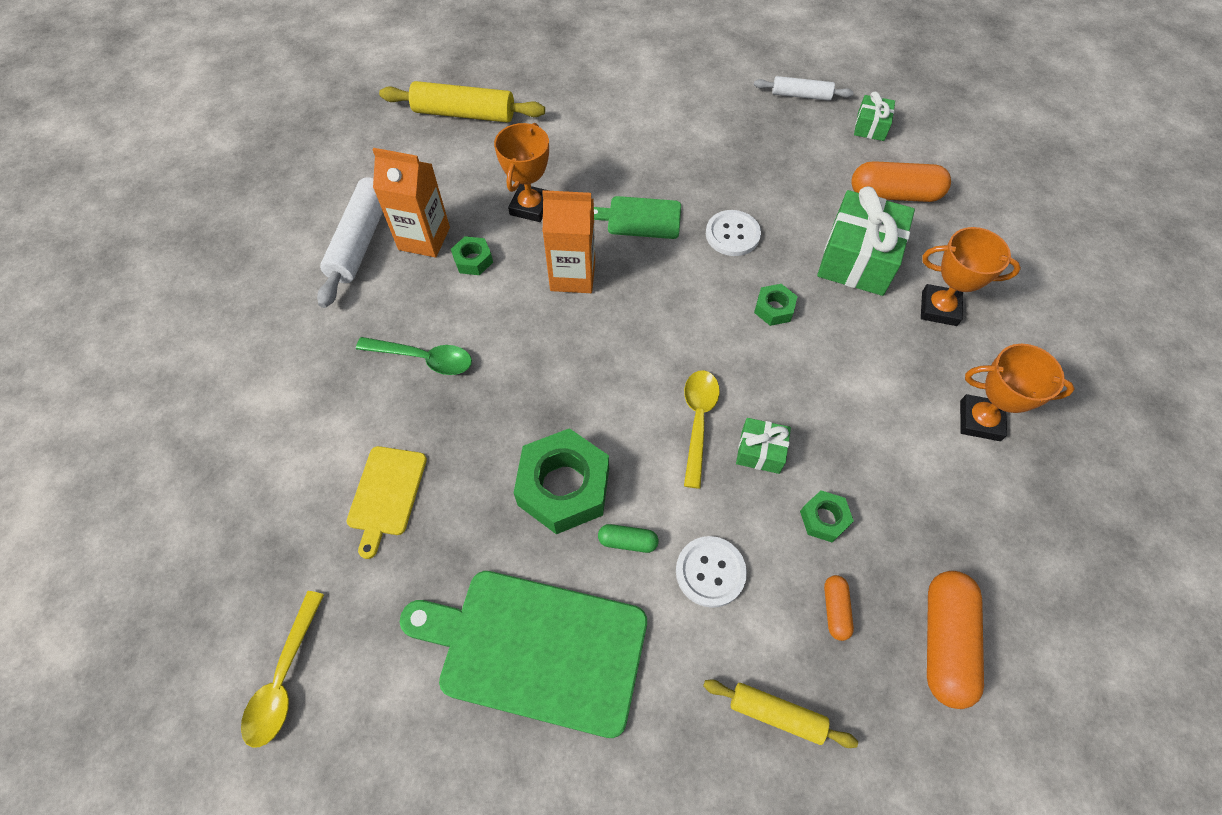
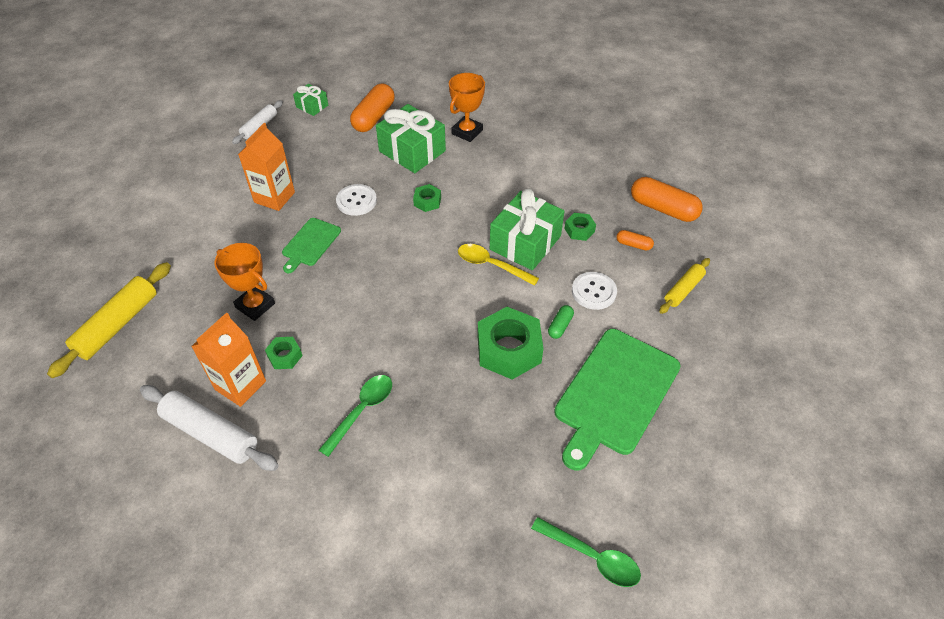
camera: 70 degrees left, 10 degrees down
(284, 678) = (592, 556): yellow spoon -> green spoon
(386, 494) = (470, 460): yellow cutting board -> none
(573, 275) = (338, 297): orange carton -> orange carton (274, 197)
(760, 451) = (525, 243): green gift -> green gift, size x1.95
(979, 420) = (546, 145): orange trophy -> none

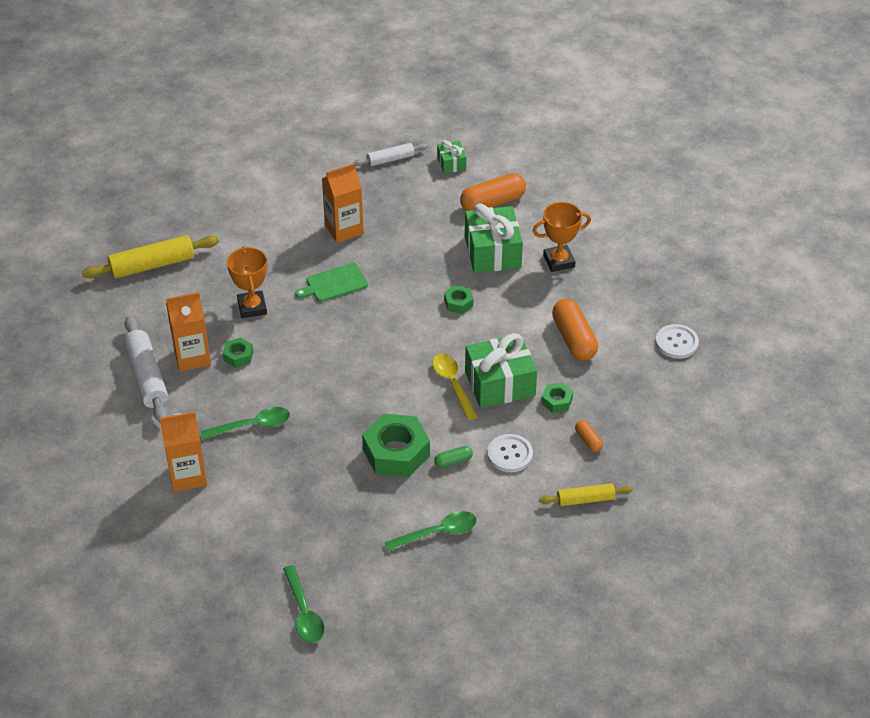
camera: 40 degrees right, 5 degrees down
(348, 504) = (187, 476): none -> orange carton
(356, 201) = (403, 269): white button -> white button (676, 342)
(615, 394) = (437, 533): green cutting board -> green spoon
(663, 209) = (652, 428): orange capsule -> orange capsule (574, 339)

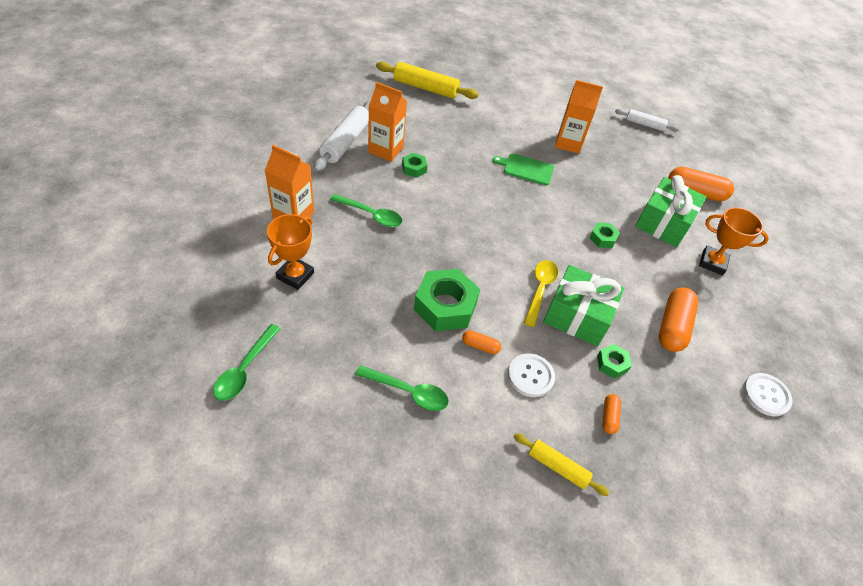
camera: 35 degrees right, 5 degrees up
(252, 307) = (456, 147): orange trophy -> orange trophy (295, 275)
(451, 163) = (687, 151): green gift -> none
(453, 461) = (480, 346): green capsule -> orange capsule

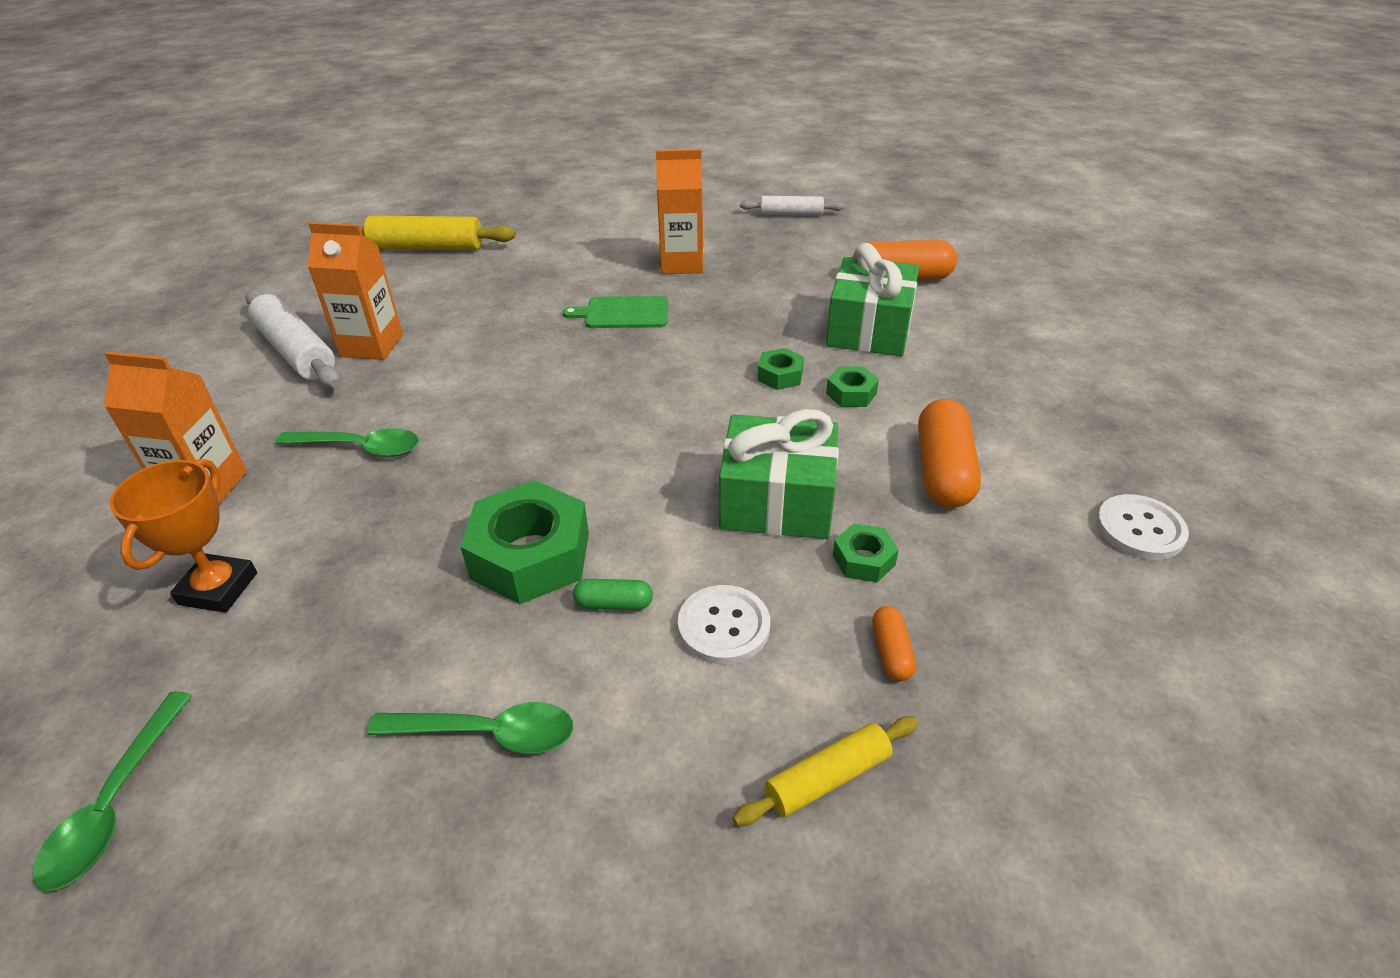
camera: 10 degrees left, 10 degrees down
(345, 142) = (296, 352): white rolling pin -> white rolling pin turned 45 degrees counterclockwise
(414, 168) = (428, 359): green nut -> green nut (851, 393)
(480, 346) = (614, 603): orange capsule -> green capsule
(540, 290) = (698, 480): yellow spoon -> none
(557, 467) = (827, 778): yellow rolling pin -> yellow rolling pin turned 45 degrees counterclockwise
(712, 263) = (967, 362): orange trophy -> none

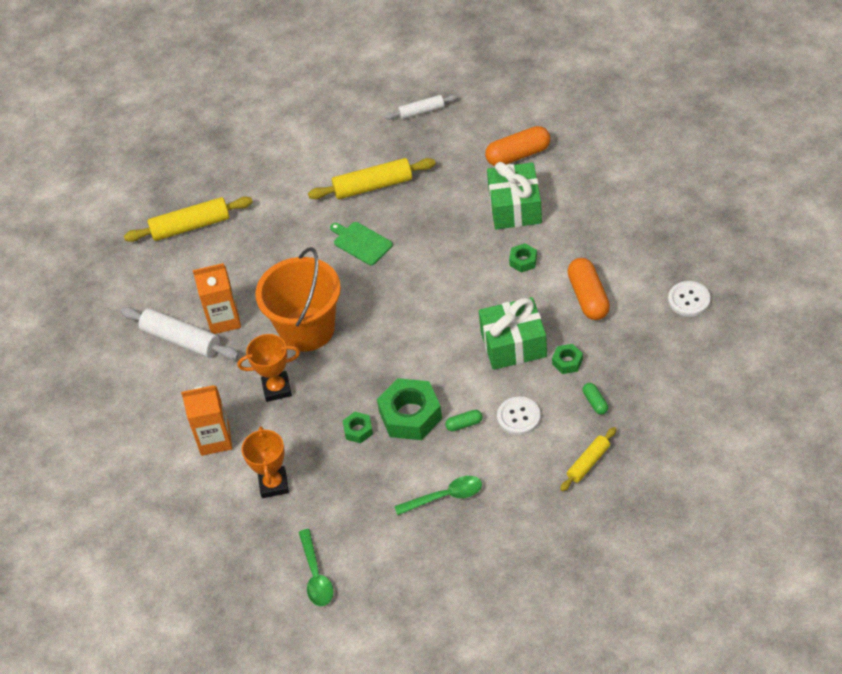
camera: 15 degrees left, 10 degrees up
(360, 448) = (277, 389): green spoon -> orange trophy
(470, 387) = (307, 329): none -> orange bucket
(623, 313) = (361, 243): green cutting board -> green cutting board turned 60 degrees clockwise
(681, 264) = (373, 186): orange carton -> yellow rolling pin
(780, 375) = (478, 261): green nut -> green nut (358, 430)
(891, 652) = (595, 402): orange capsule -> green capsule

